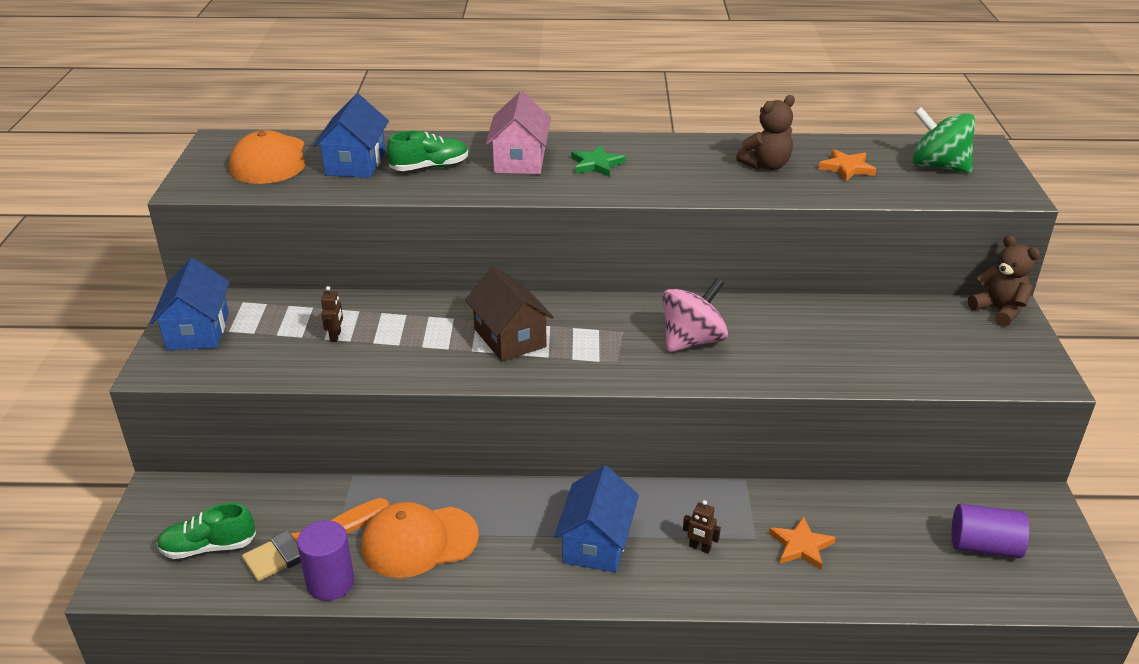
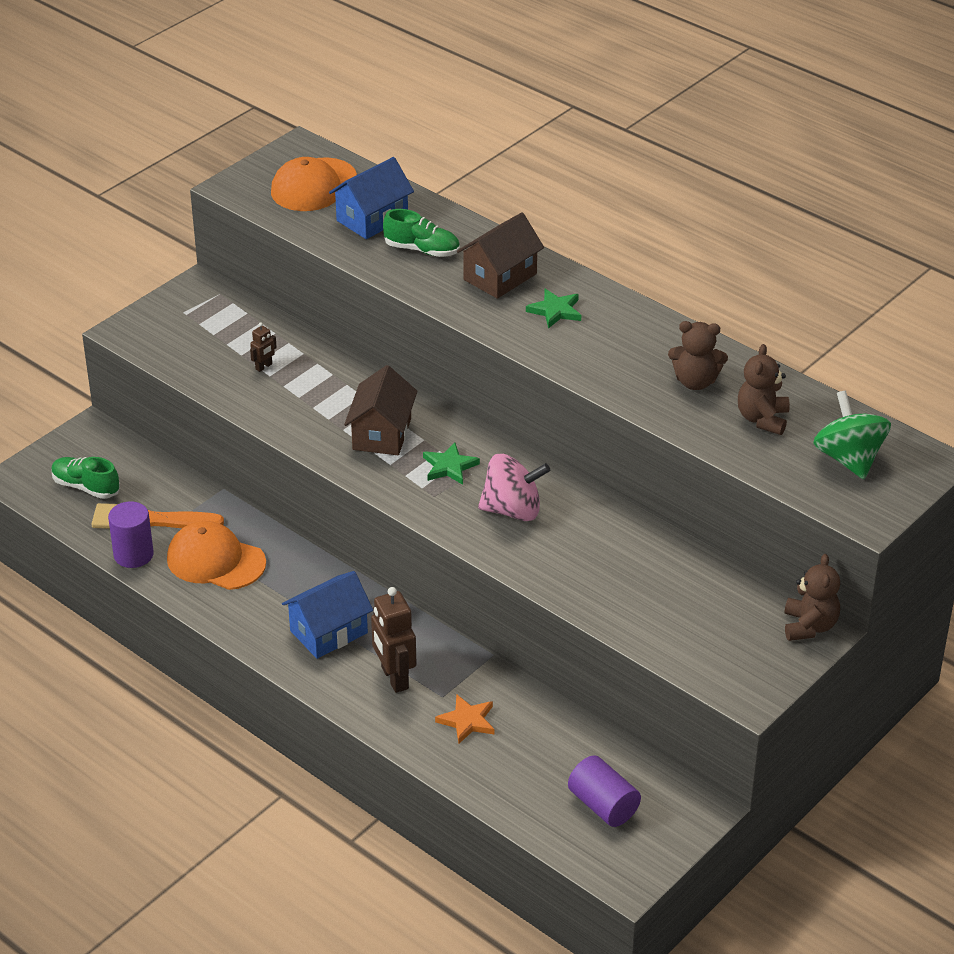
camera: 40 degrees right, 5 degrees up
(198, 331) = (179, 313): blue house -> none
(520, 160) = (500, 277): pink house -> brown house
(598, 334) = (449, 466): none -> green star
(699, 548) = (394, 678): brown robot -> brown robot, size x2.07
(847, 168) = (762, 419): orange star -> brown teddy bear

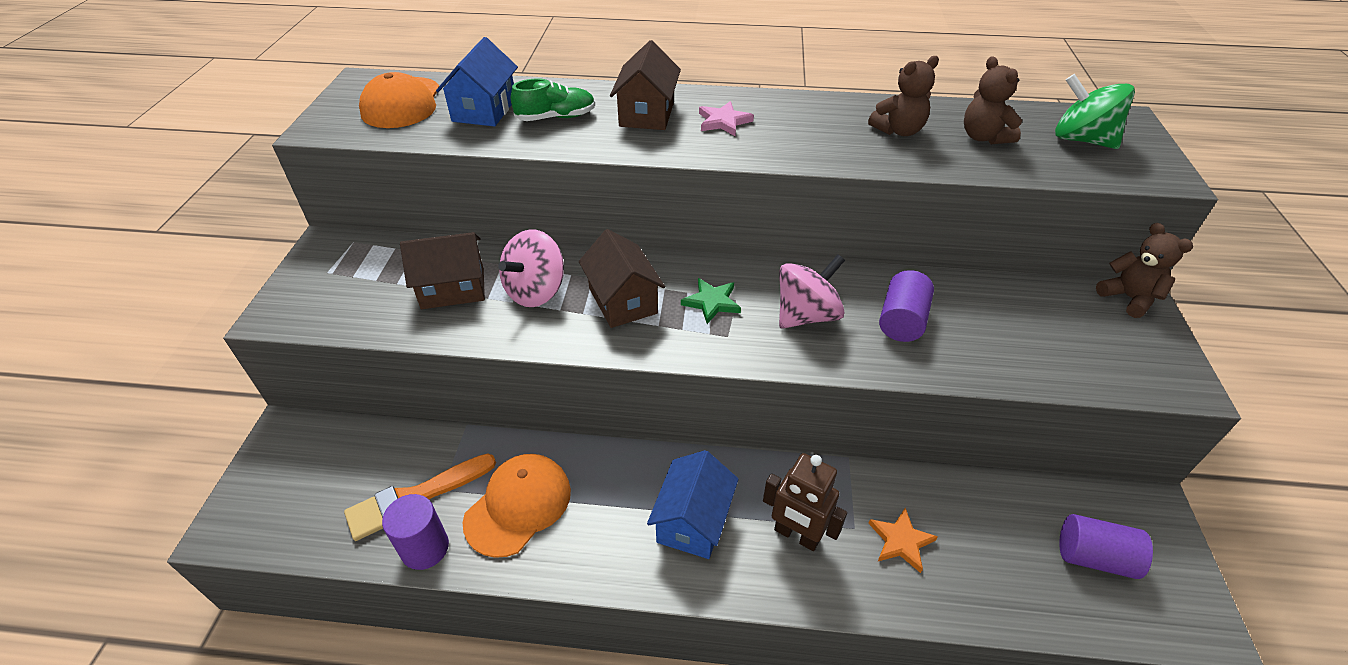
camera: 35 degrees left, 5 degrees up
(86, 487) = (317, 496): green shoe -> none
(215, 561) = (518, 505): orange cap -> orange cap turned 135 degrees clockwise
(264, 367) = (453, 288): brown robot -> brown house
(323, 396) = (536, 291): none -> pink spinning top
(555, 311) = (723, 121): green star -> pink star
(584, 550) = (901, 321): none -> purple cylinder

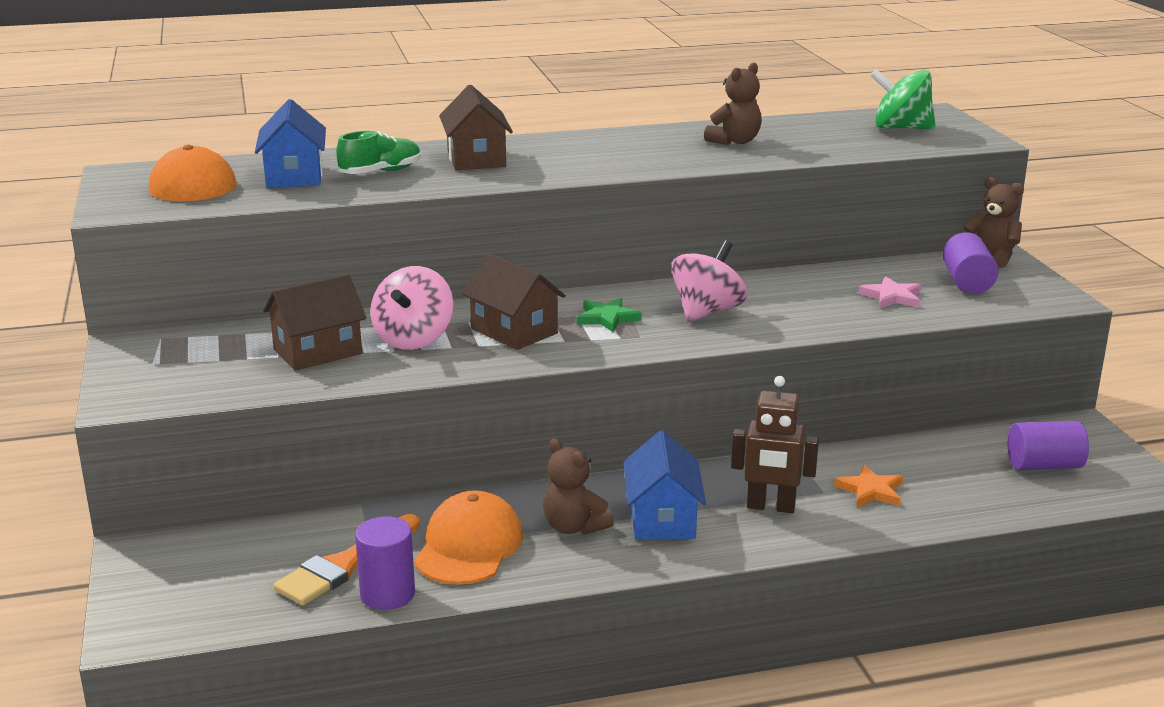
camera: 20 degrees left, 20 degrees down
(723, 121) = (560, 155): pink star -> pink star (892, 297)
(901, 321) = (799, 301): purple cylinder -> purple cylinder (967, 282)
(983, 137) = (815, 136): brown teddy bear -> brown teddy bear (574, 527)

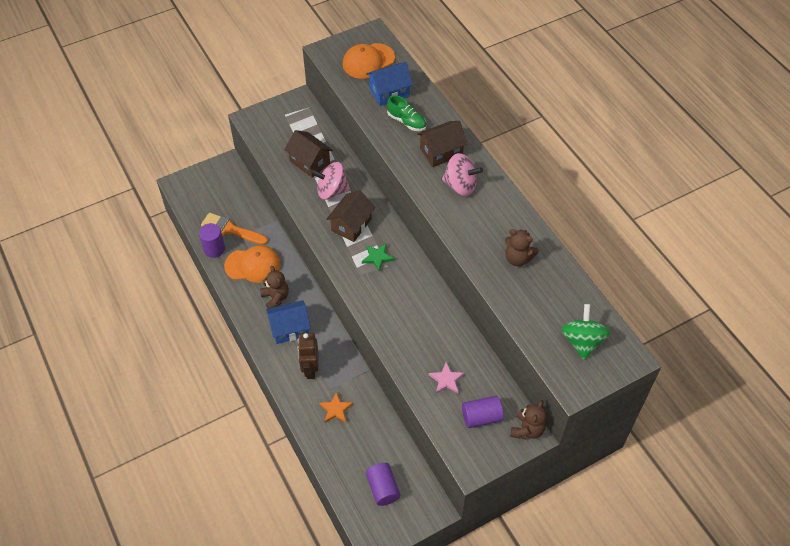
camera: 75 degrees right, 30 degrees up
(574, 527) = (275, 298): brown teddy bear -> brown teddy bear turned 120 degrees clockwise
(707, 312) = (398, 297): pink spinning top -> pink spinning top (460, 185)

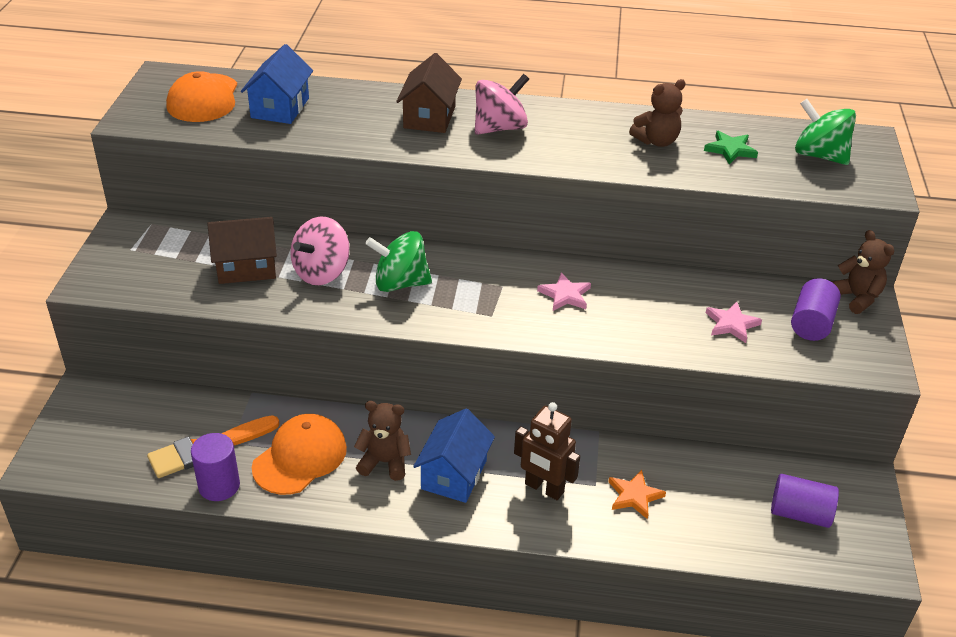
camera: 55 degrees left, 15 degrees down
(351, 225) = (400, 283): brown house -> green spinning top
(377, 257) = (480, 287): green star -> green star (730, 150)
(404, 295) = (565, 295): none -> pink star
(406, 121) = (346, 117): green shoe -> none

